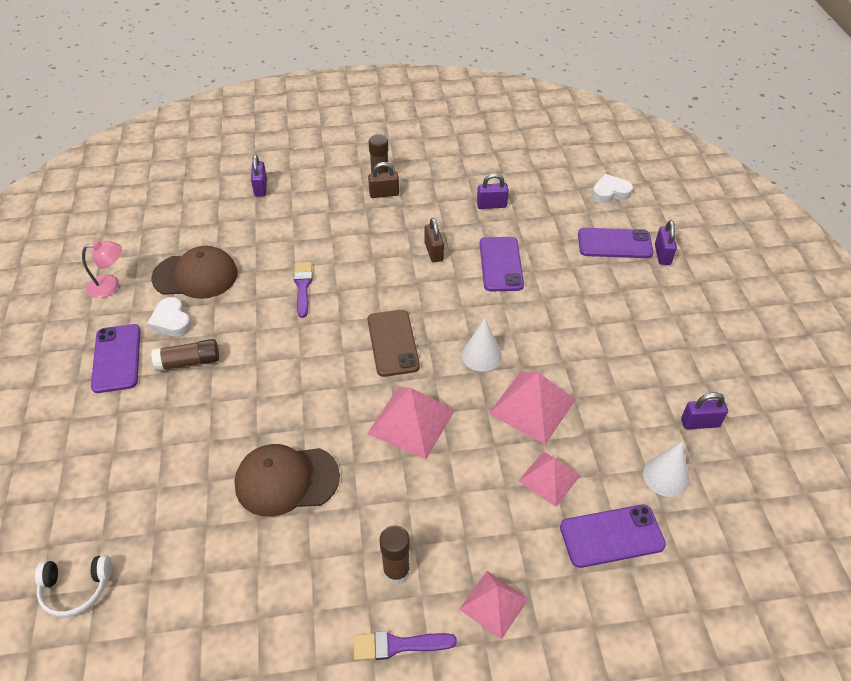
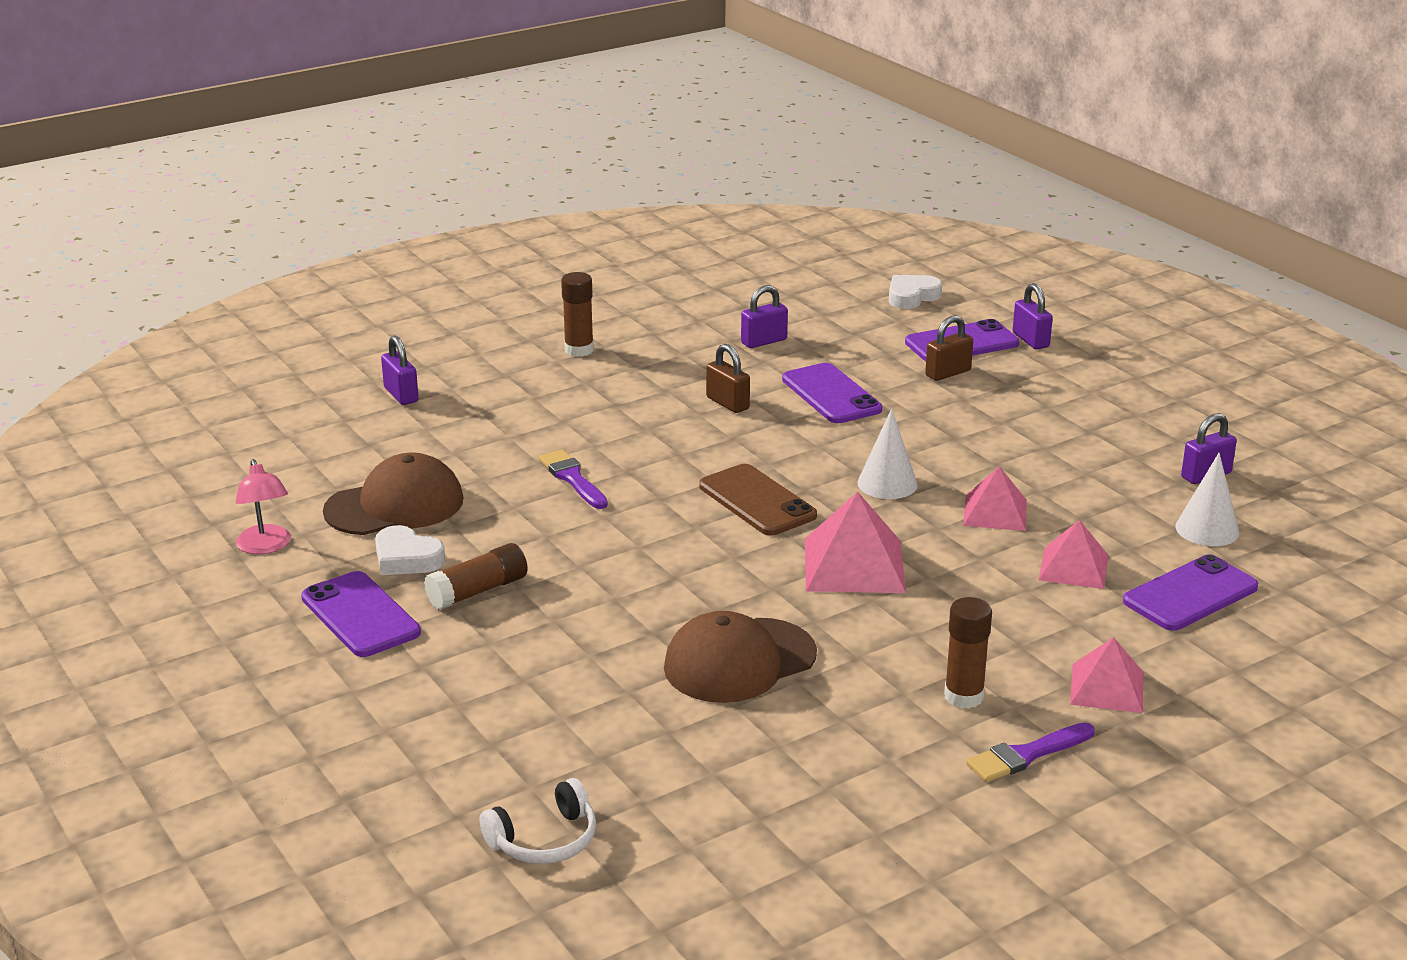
camera: 25 degrees left, 20 degrees down
(110, 285) = (265, 546): pink lamp -> pink lamp turned 105 degrees clockwise
(384, 194) = (598, 362): brown padlock -> brown padlock (948, 373)
(532, 406) = (995, 512): pink pyramid -> pink pyramid, size x0.65

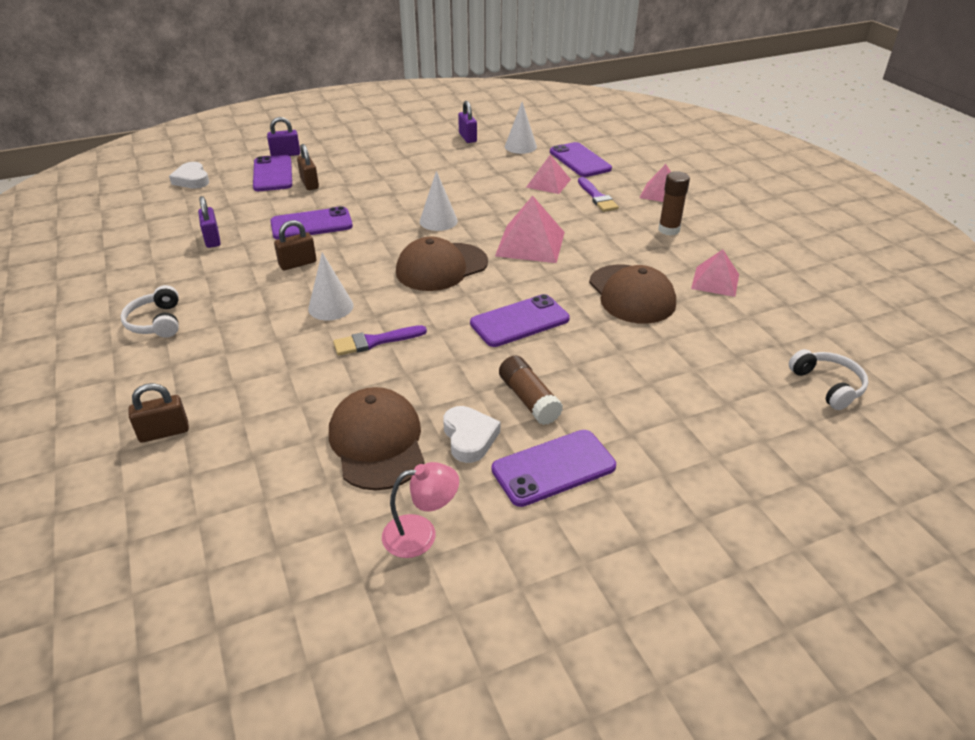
camera: 80 degrees left, 10 degrees up
(401, 395) = (164, 432): purple padlock -> brown padlock
(406, 558) = (469, 437): white heart -> white heart turned 60 degrees counterclockwise
(579, 350) = (156, 322): brown glue stick -> white headphones
(637, 440) = (331, 307): none -> white cone
(641, 572) = (519, 321): none -> purple phone
(757, 501) = (441, 267): brown phone -> brown cap
(995, 512) = (484, 194): pink pyramid -> pink pyramid (715, 281)
(1026, 755) = (719, 221): purple brush -> purple brush (597, 197)

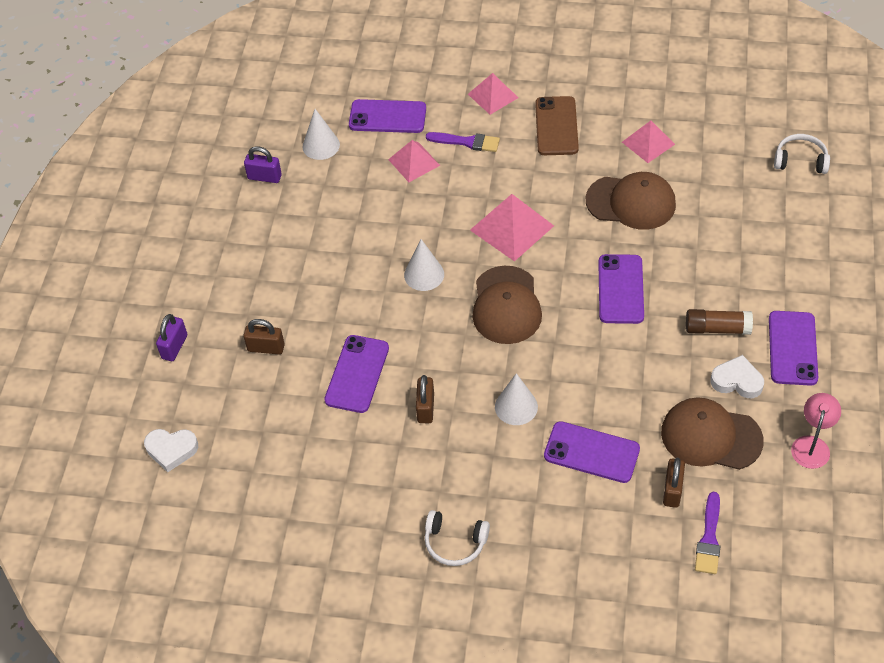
camera: 55 degrees left, 15 degrees up
(164, 432) = (620, 568): brown padlock -> brown padlock (672, 490)
(212, 239) = (328, 464): purple padlock -> none
(273, 174) = (216, 373): purple phone -> purple phone (591, 452)
(375, 341) = (587, 393): purple brush -> purple brush (709, 538)
(669, 230) = (556, 126): brown glue stick -> brown phone

